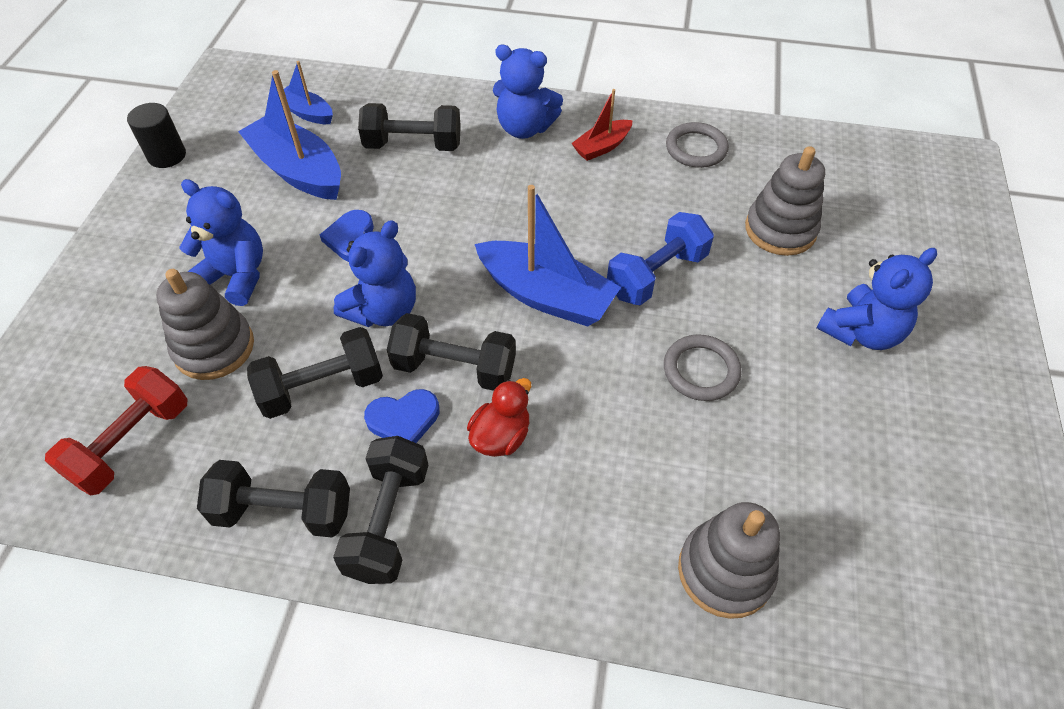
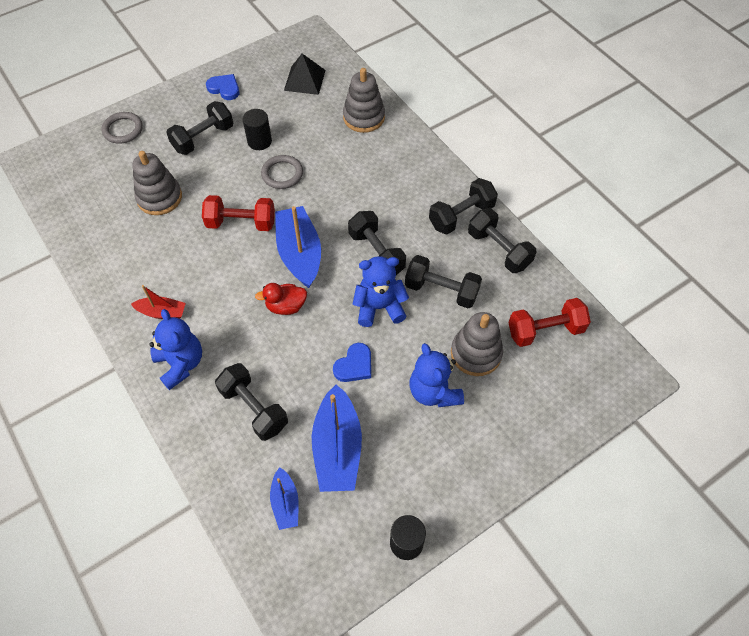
camera: 135 degrees left, 5 degrees up
(403, 419) = (419, 248): blue heart -> blue heart (224, 88)
(501, 436) = (388, 212): red duck -> red duck (286, 306)
(656, 275) = (241, 223): blue dumbbell -> red dumbbell
(696, 148) = (122, 269): grey ring -> grey ring (123, 130)
(796, 389) = (259, 141): none -> black cylinder
(861, 332) = (203, 138): blue teddy bear -> black dumbbell
(905, 557) = (304, 80): none -> black pyramid

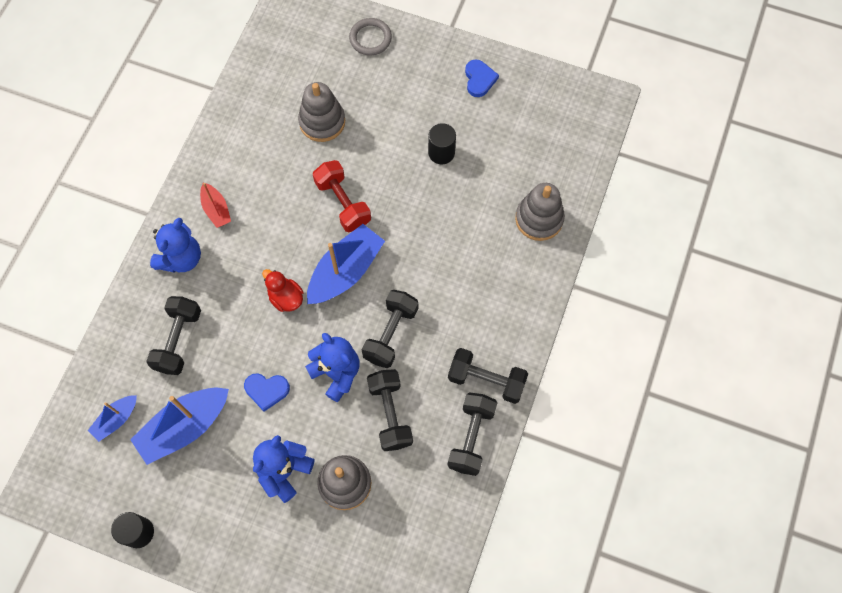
camera: 55 degrees right, 10 degrees up
(203, 138) = (409, 106): black dumbbell -> none
(282, 174) = (419, 197): grey ring -> none
(304, 80) = (544, 137): black pyramid -> none
(545, 330) = (410, 530): red dumbbell -> none

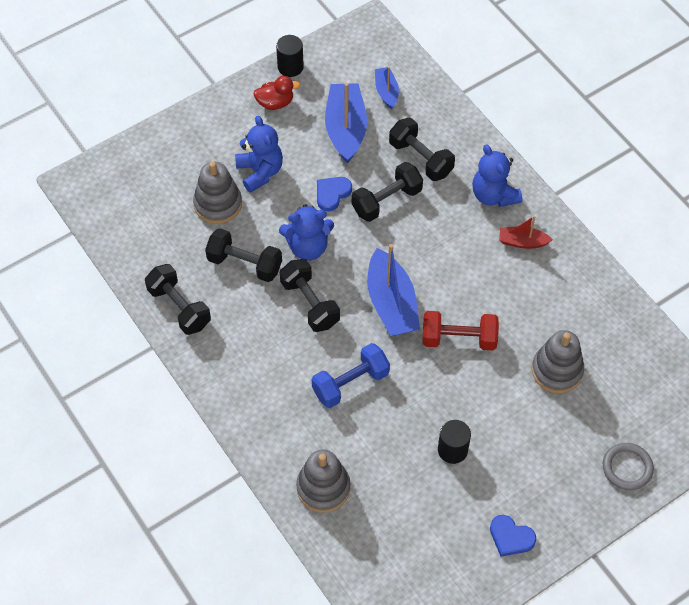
camera: 125 degrees right, 10 degrees down
(286, 298) = (401, 248): red duck -> red duck (275, 103)
(440, 255) = (350, 383): none -> blue dumbbell
(486, 380) = (214, 347): black dumbbell -> black dumbbell (386, 201)

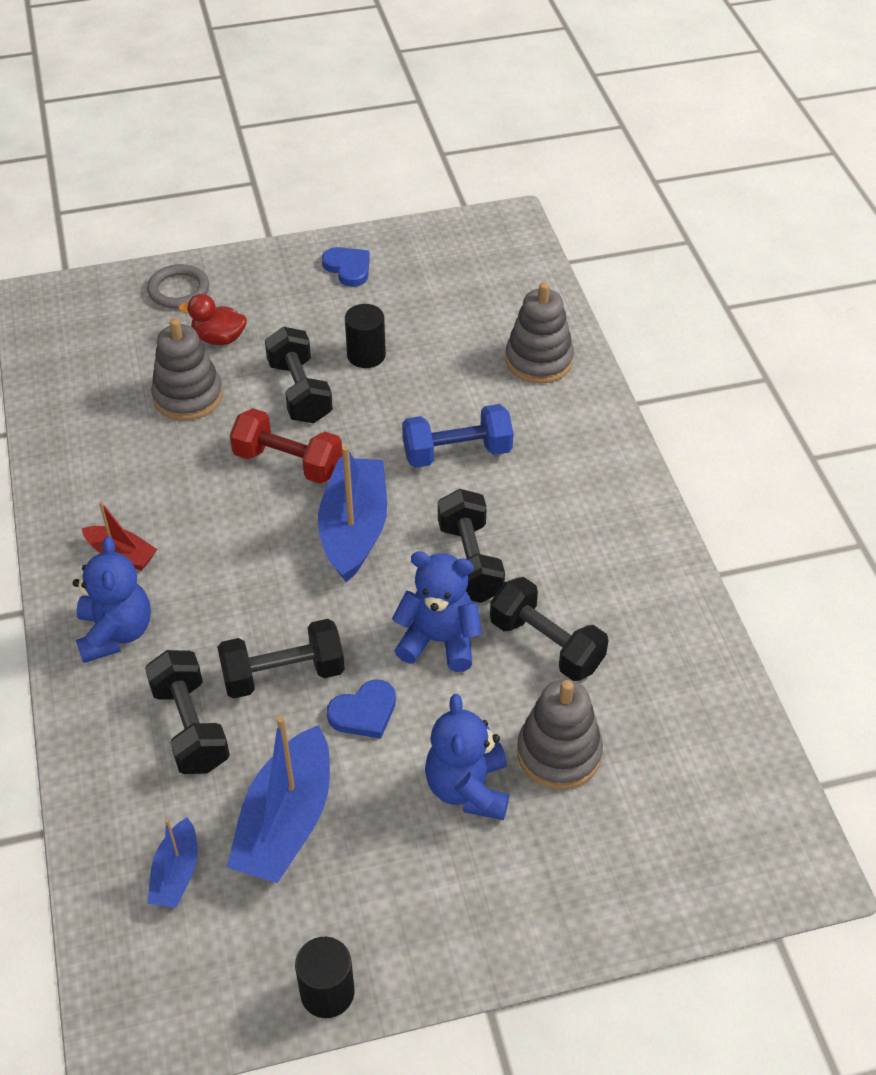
camera: 160 degrees left, 10 degrees down
(179, 307) = (665, 611): black dumbbell -> black dumbbell (300, 392)
(275, 103) = (388, 918): red duck -> red duck (219, 338)

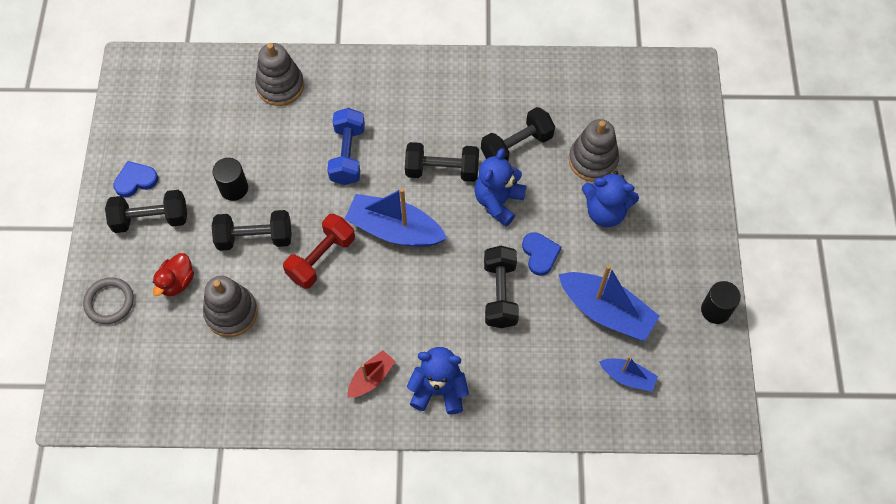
camera: 75 degrees left, 15 degrees up
(190, 727) = (526, 354): black dumbbell -> black dumbbell (151, 219)

